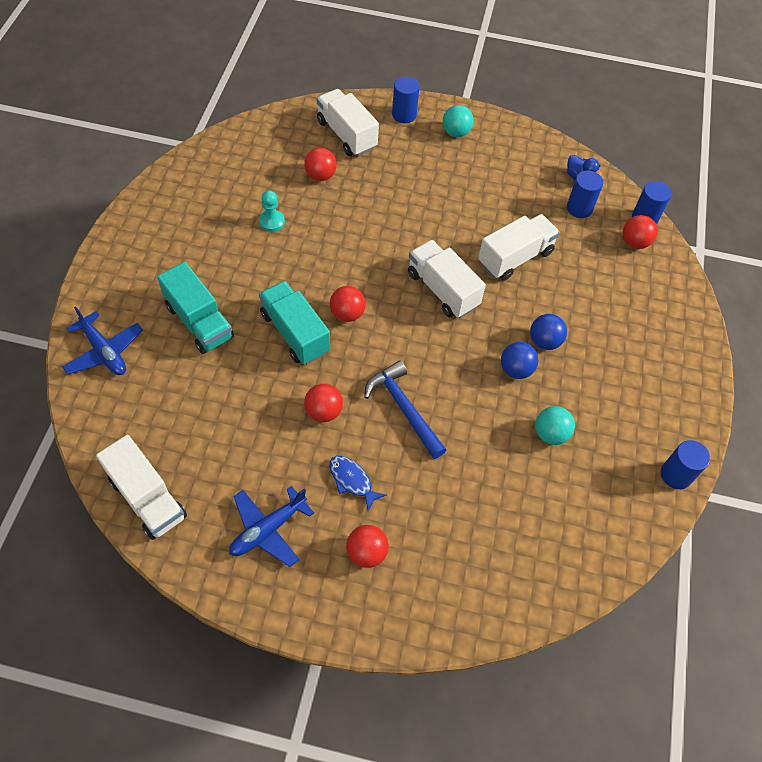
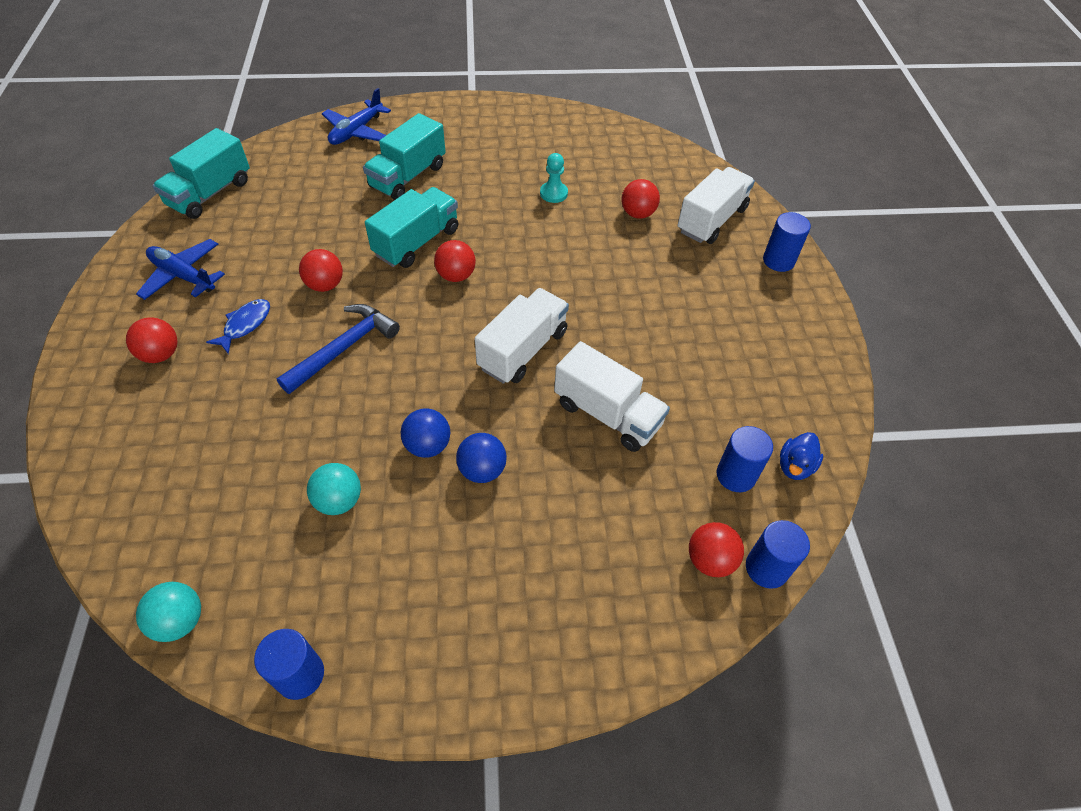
camera: 75 degrees right, 5 degrees down
(147, 498) = (210, 193): white truck -> turquoise truck
(456, 132) = (784, 314): turquoise ball -> turquoise ball (180, 621)

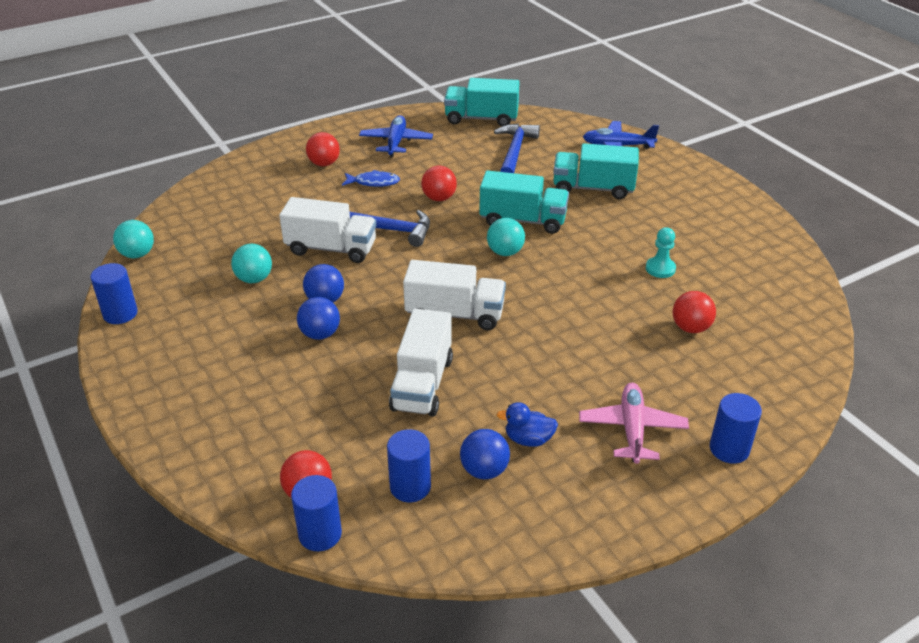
camera: 65 degrees right, 15 degrees down
(297, 197) = (514, 151): none -> blue hammer
(456, 276) = (505, 252): red ball -> turquoise ball
(711, 220) = (738, 381): white truck -> white truck (331, 248)
(734, 302) = (632, 429): none -> pink plane
(738, 414) = (484, 470): none -> blue ball
(795, 466) = (449, 528): blue duck -> blue duck (528, 439)

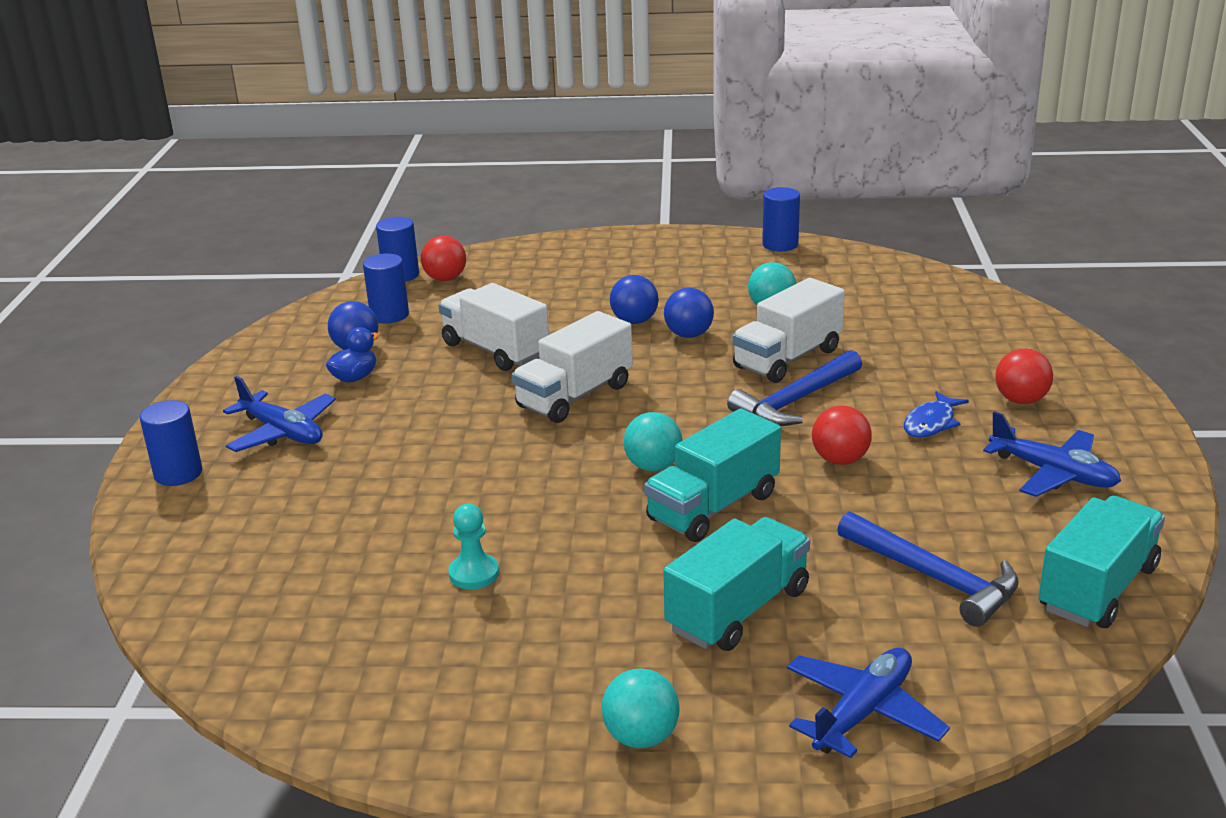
camera: 125 degrees right, 10 degrees down
(137, 254) = (884, 262): turquoise ball -> turquoise ball (641, 737)
(632, 429) = (282, 432): pink plane -> blue plane
(690, 328) = (345, 539): red ball -> none

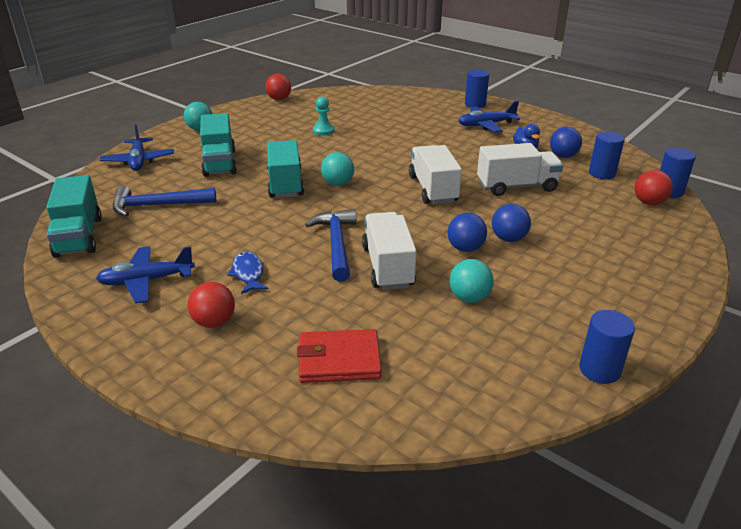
camera: 125 degrees right, 5 degrees up
(840, 460) = (265, 228): red ball -> red ball (279, 99)
(948, 328) = (339, 359): none -> red wallet

